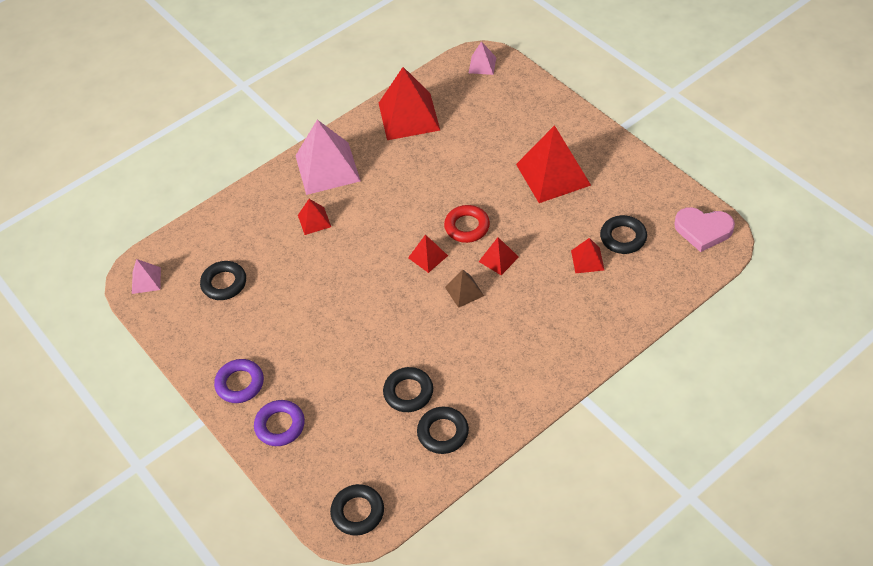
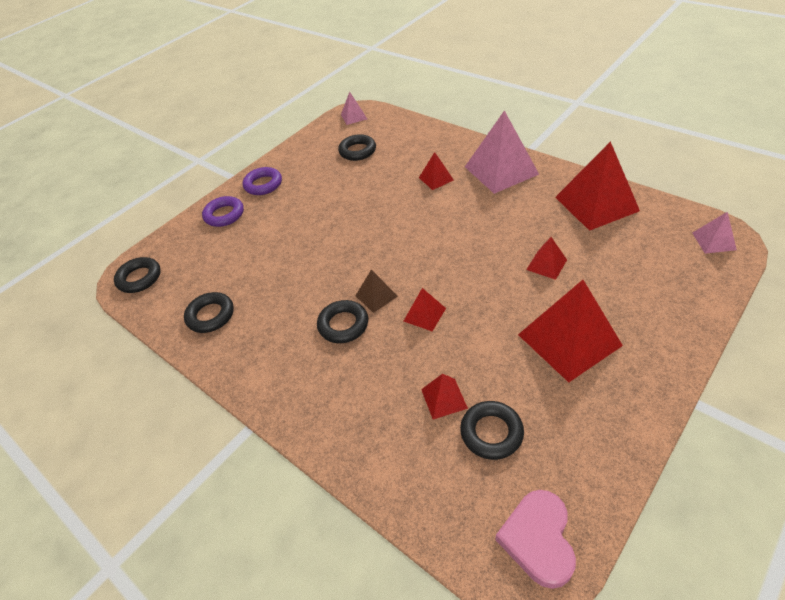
camera: 80 degrees right, 5 degrees down
(408, 392) = (255, 282): black ring -> black ring (343, 325)
(428, 256) = (414, 259): red pyramid -> red pyramid (546, 264)
(467, 227) = (461, 280): red ring -> none

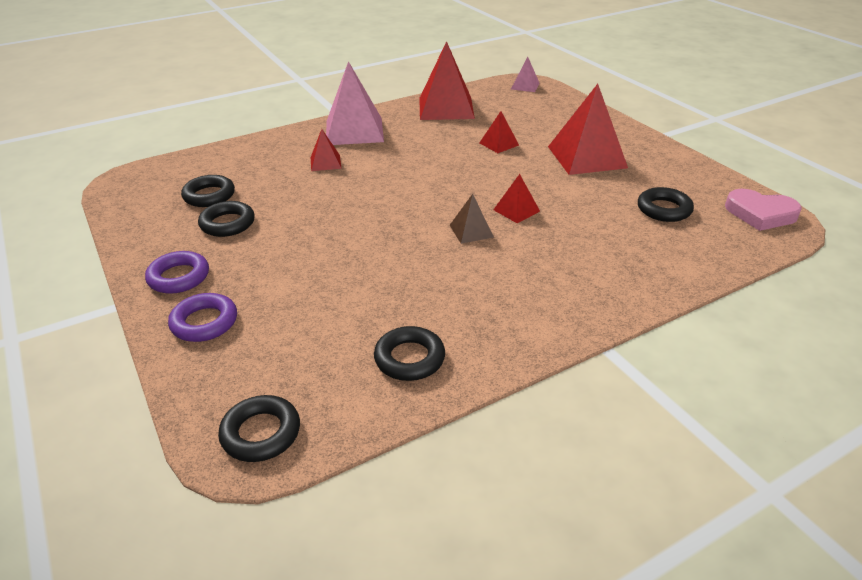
camera: 75 degrees left, 10 degrees down
(343, 325) = (498, 258): black ring -> black ring (227, 224)
(354, 116) = (131, 185): pink pyramid -> none
(444, 398) = (621, 222): red pyramid -> none

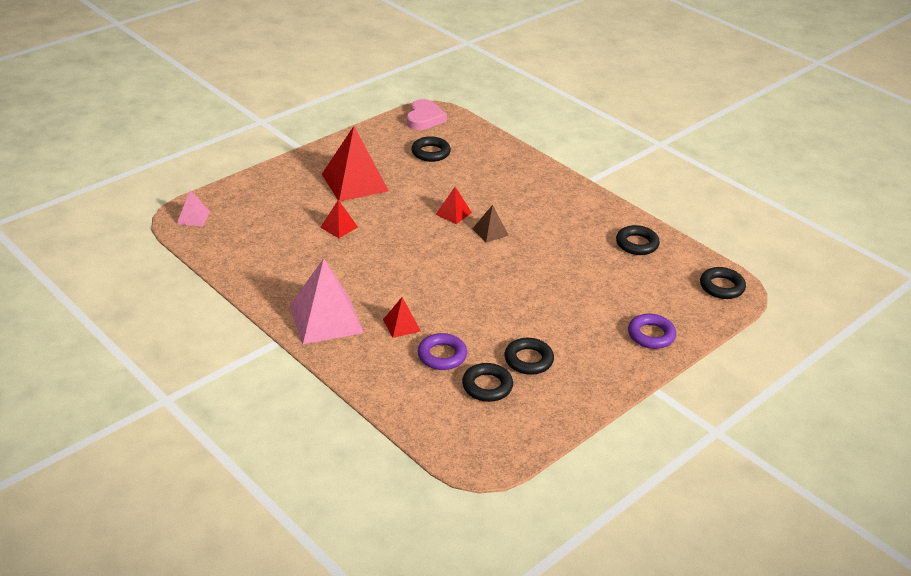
camera: 105 degrees left, 0 degrees up
(179, 277) = (610, 364): purple ring -> purple ring (442, 355)
(446, 108) = (258, 264): red pyramid -> none

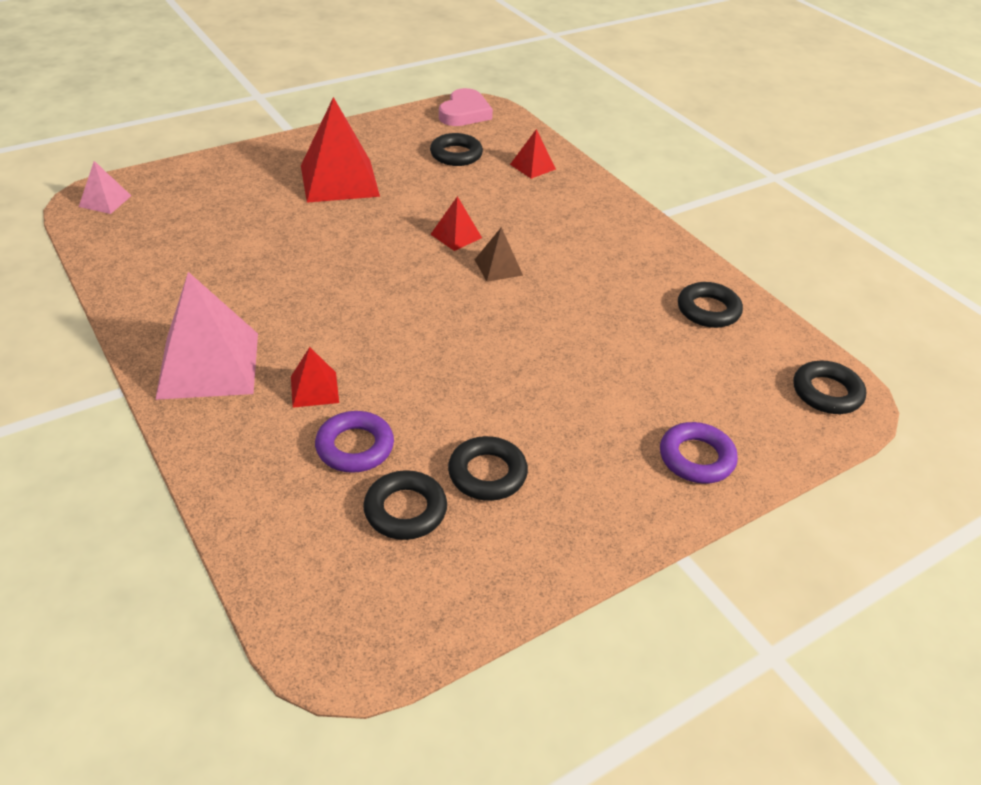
camera: 10 degrees right, 5 degrees up
(339, 227) = (290, 236): red pyramid -> red pyramid (532, 166)

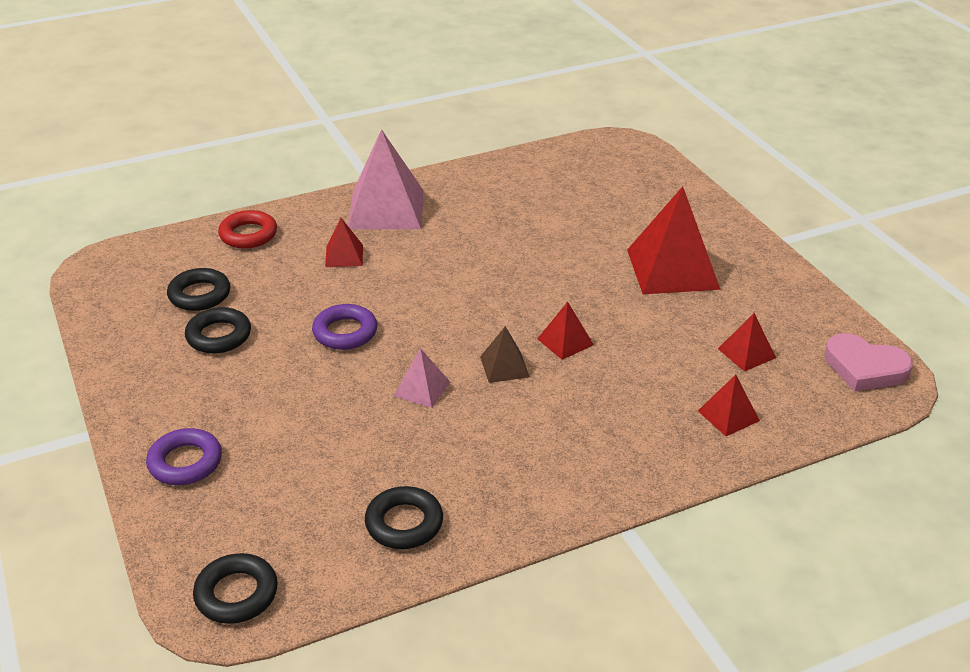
camera: 100 degrees right, 5 degrees down
(105, 201) = (621, 150): pink pyramid -> pink pyramid (422, 389)
(259, 488) = (248, 234): none -> red ring
(355, 447) = (273, 274): purple ring -> purple ring (345, 332)
(456, 155) = (746, 353): black ring -> red pyramid

